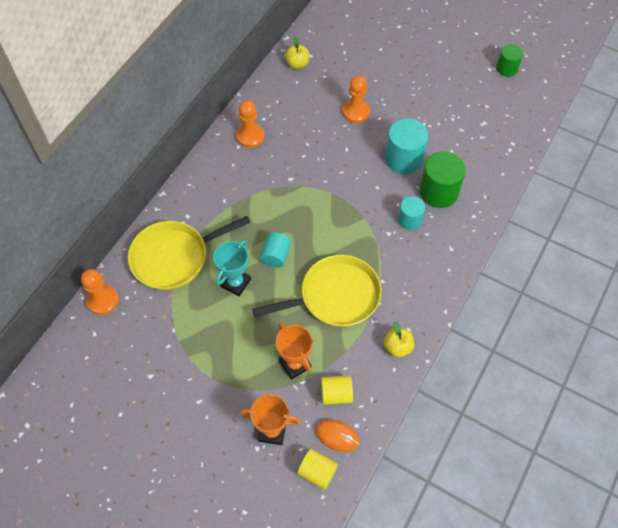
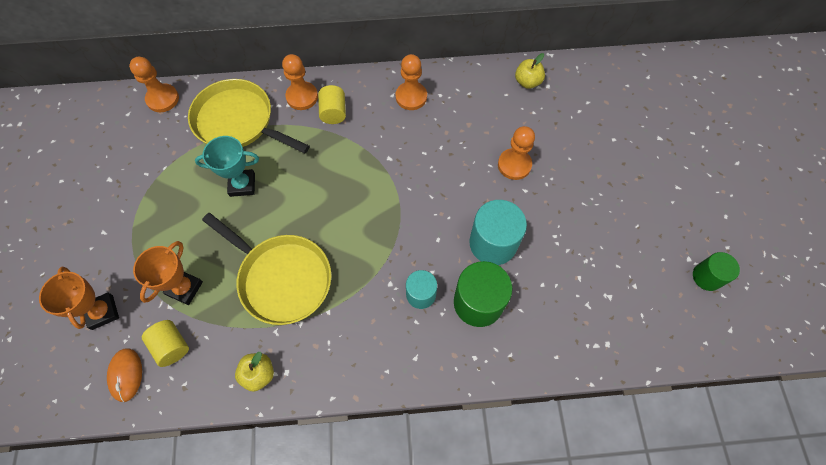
camera: 55 degrees right, 5 degrees up
(188, 203) = (302, 97): none -> orange pawn
(276, 256) = (293, 199): turquoise cylinder -> none
(317, 472) = (78, 380): yellow cylinder -> yellow cylinder (333, 112)

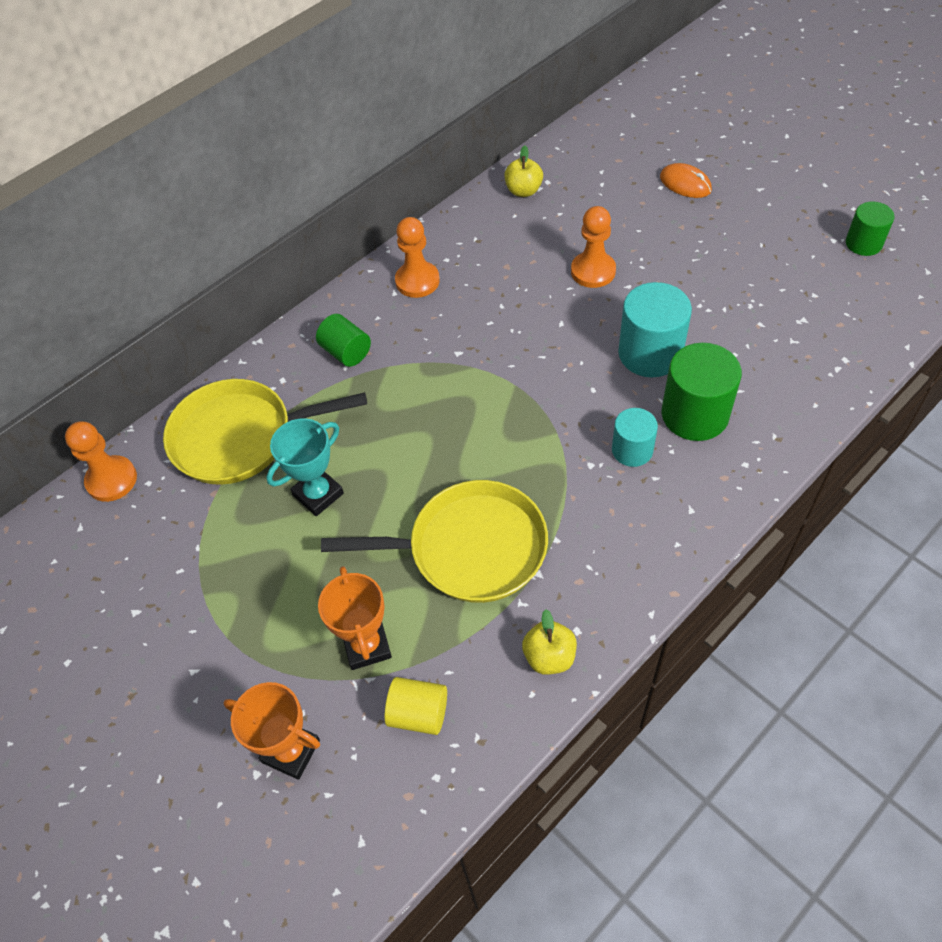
camera: 35 degrees left, 10 degrees down
(126, 375) = (396, 787): orange mouse -> orange mouse (685, 184)
(302, 97) = (291, 361): orange pawn -> none
(333, 112) = (346, 352): yellow cylinder -> green cylinder

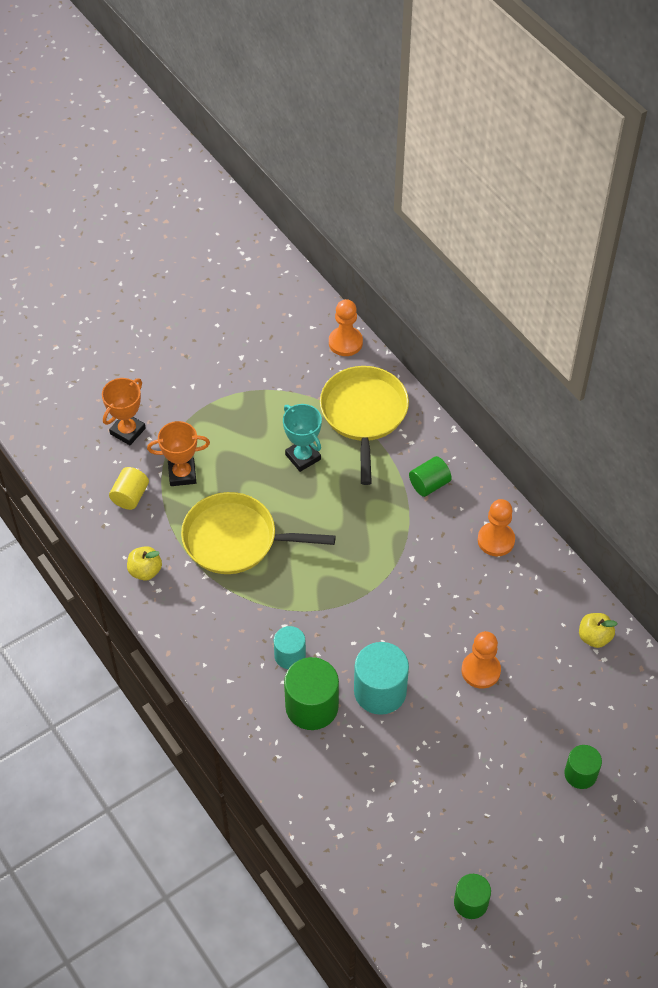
camera: 95 degrees right, 0 degrees up
(470, 548) = (235, 539): yellow pan -> yellow pan turned 90 degrees clockwise
(685, 184) = (580, 774): orange mouse -> green cylinder

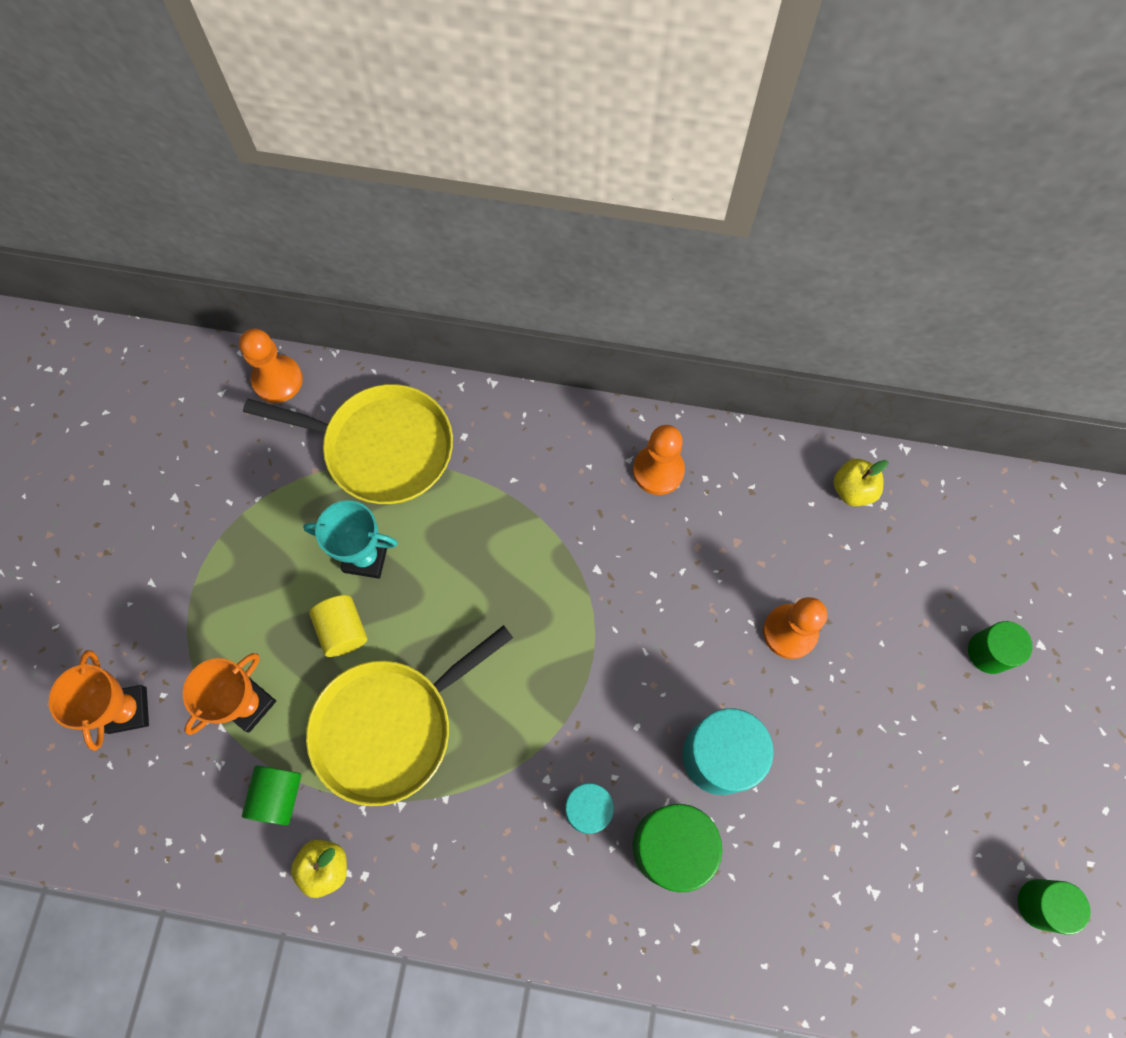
camera: 45 degrees left, 15 degrees up
(130, 496) = (213, 790): yellow cylinder -> yellow cylinder (343, 630)
(364, 414) = (382, 448): yellow pan -> yellow pan turned 150 degrees clockwise
(429, 484) = (530, 468): green cylinder -> green cylinder (278, 796)

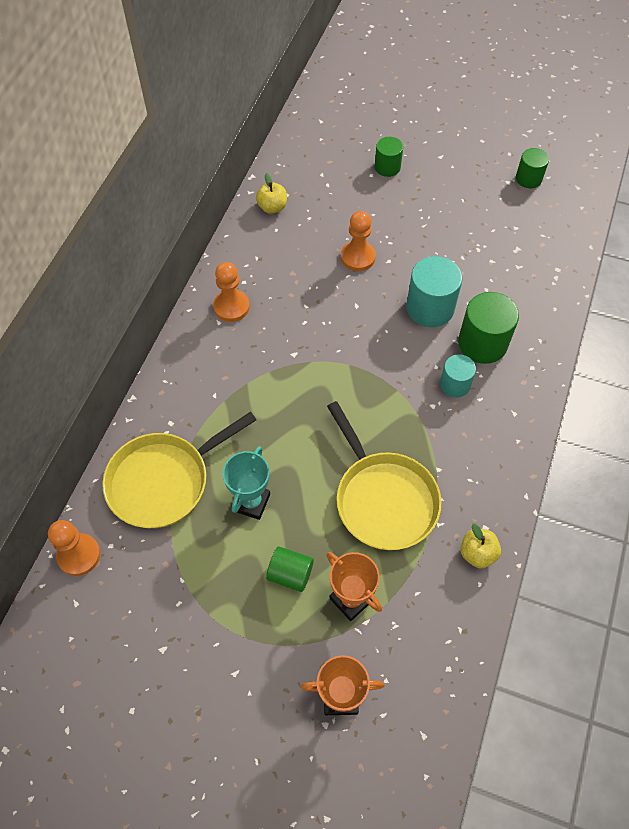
camera: 80 degrees left, 10 degrees down
(278, 796) = (423, 582): green cylinder -> green cylinder (290, 574)
(343, 630) = (305, 524): yellow cylinder -> none
(382, 448) = (164, 481): yellow pan -> yellow pan turned 150 degrees counterclockwise

